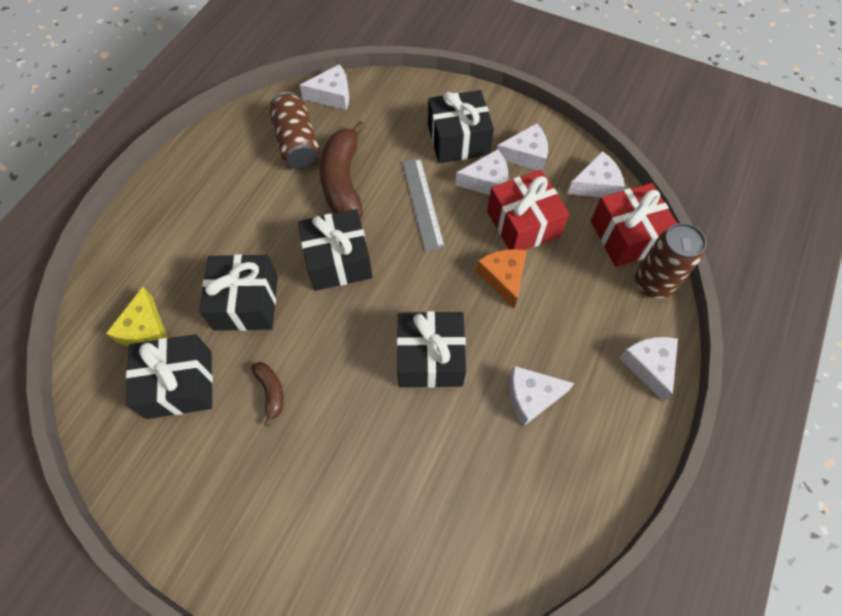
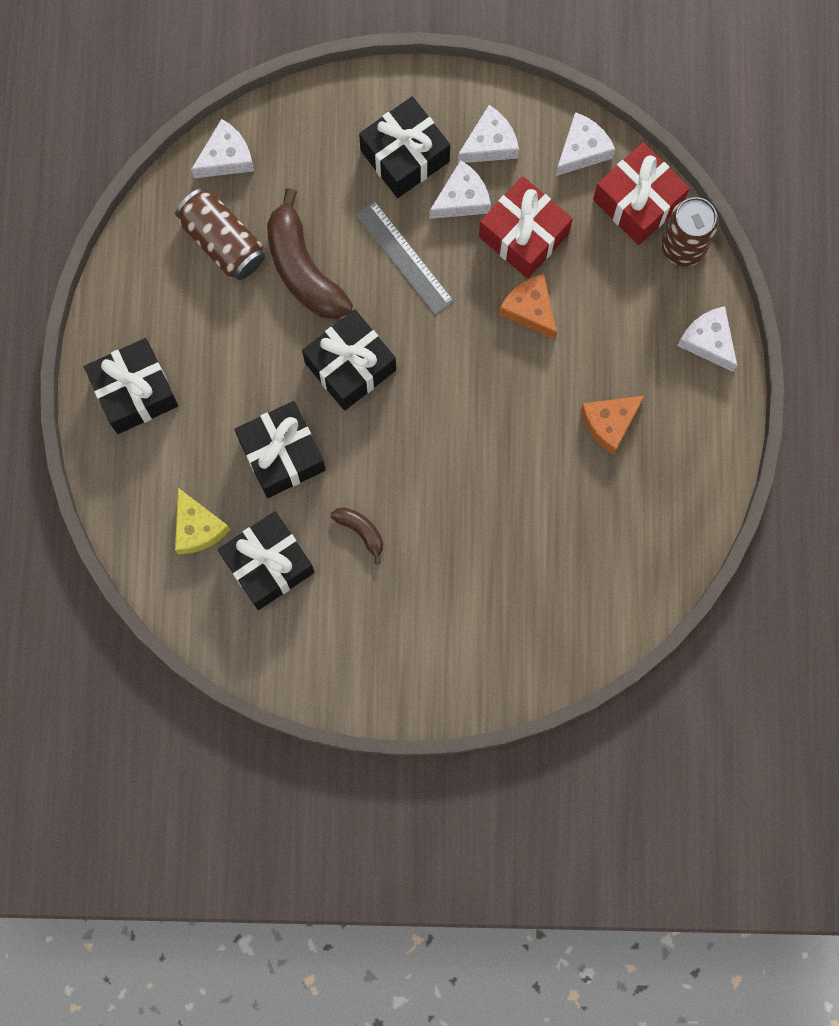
camera: 25 degrees left, 15 degrees up
(430, 358) = (496, 428): black gift -> black gift (135, 392)
(531, 397) = (609, 423): white cheese -> orange cheese

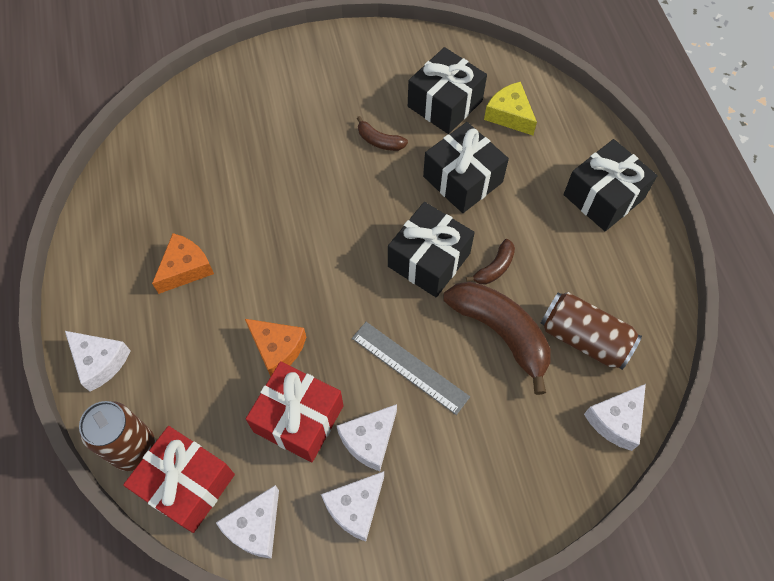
camera: 165 degrees right, 15 degrees down
(284, 339) = (494, 268): none -> brown banana
(405, 156) = (439, 470): black gift -> none

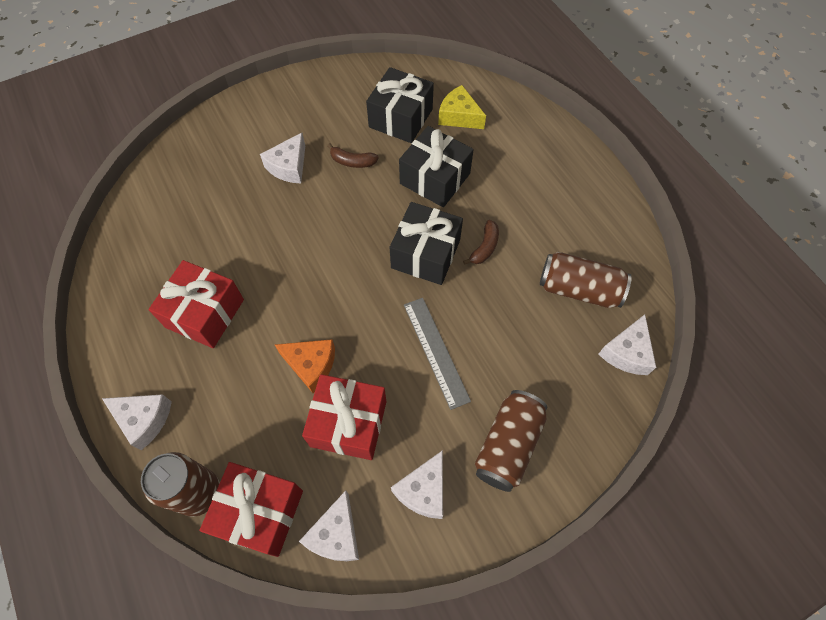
camera: 15 degrees left, 0 degrees up
(185, 268) = (205, 313): orange cheese -> red gift
(369, 440) = (418, 426): white cheese -> white cheese (289, 166)
(410, 367) = (436, 351): grey ruler -> grey ruler turned 45 degrees clockwise
(457, 485) = (508, 445): none -> brown can
(501, 333) = (507, 302): brown banana -> none
(603, 196) = (558, 167): black gift -> none

